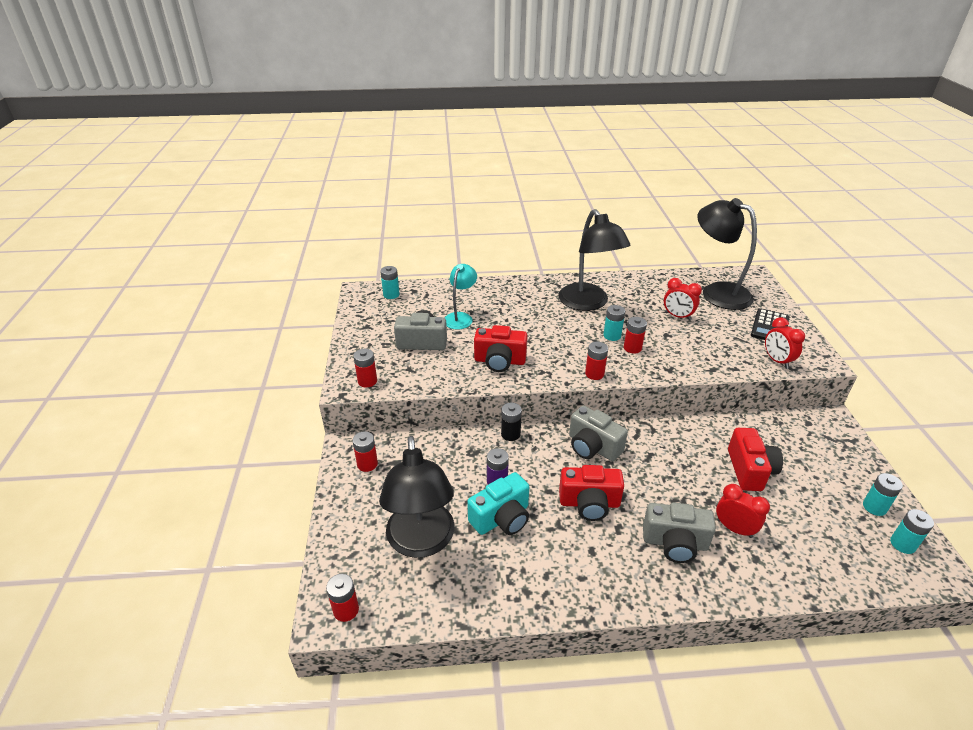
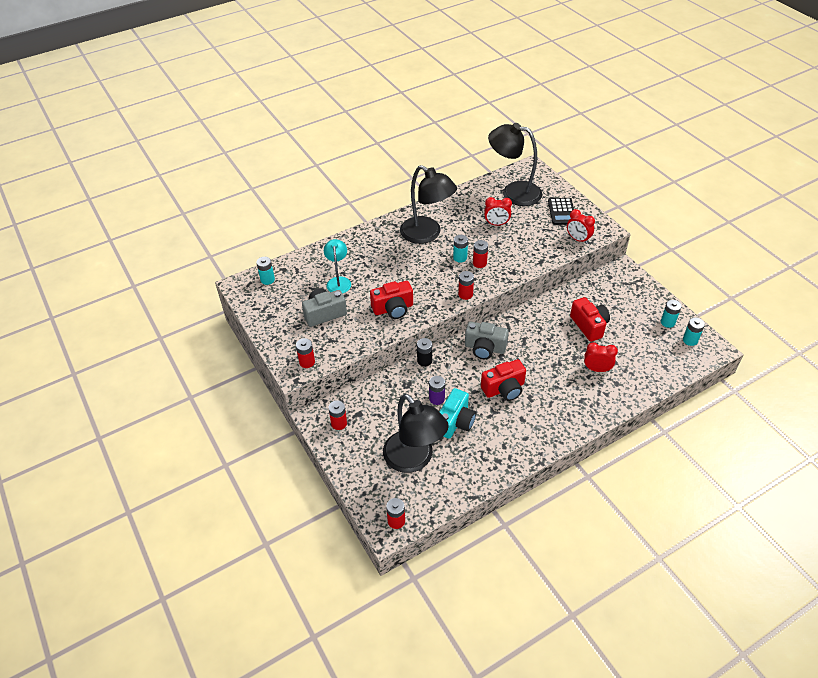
camera: 25 degrees left, 10 degrees up
(675, 543) = (567, 393): grey camera -> none

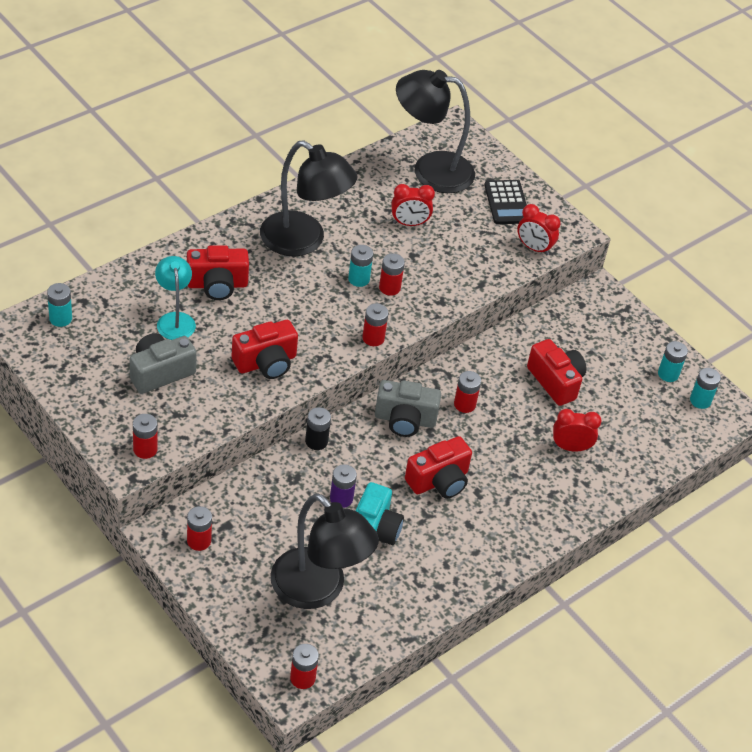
camera: 15 degrees left, 0 degrees up
(368, 260) = (217, 285): none -> red camera
(526, 339) = (464, 404): none -> red battery

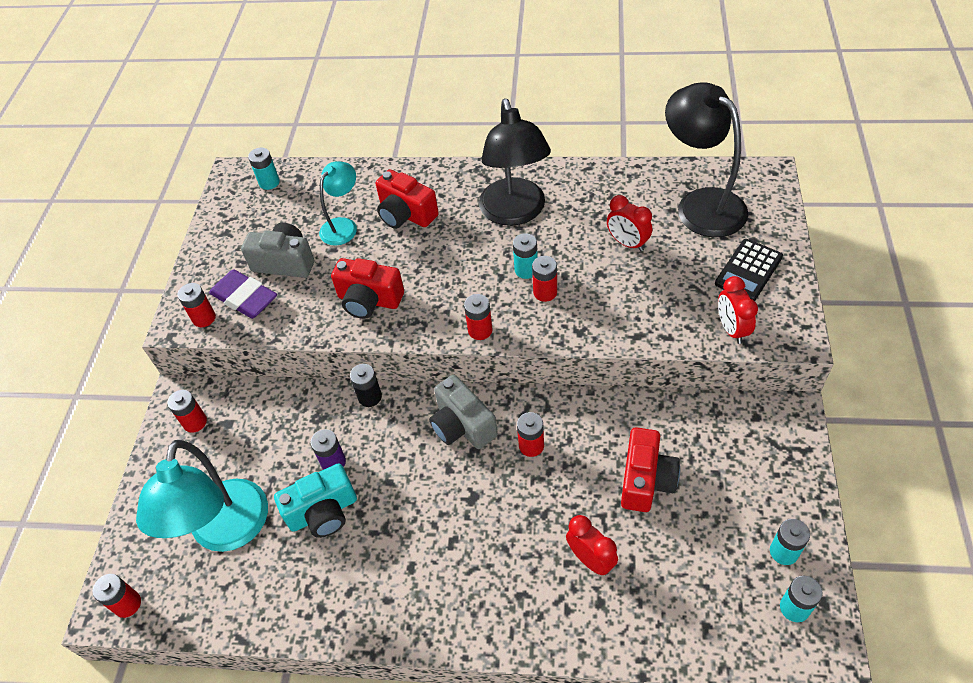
camera: 55 degrees right, 5 degrees up
(160, 416) = (244, 298): none -> purple eraser
(318, 590) = (226, 532): black lamp -> turquoise lamp
(439, 480) = (430, 504): red camera -> none

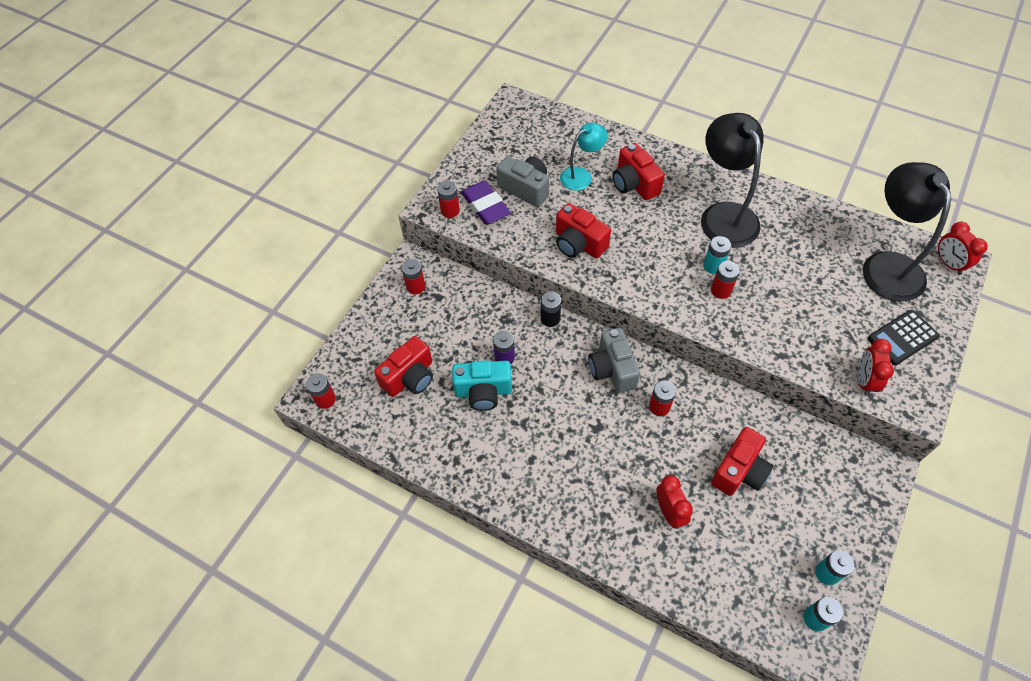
camera: 20 degrees right, 5 degrees up
(226, 532) = (410, 377): turquoise lamp -> red camera
(269, 182) = (537, 118): turquoise battery -> none
(480, 330) = (655, 301): red battery -> none
(515, 213) = (724, 215): black lamp -> black lamp turned 150 degrees clockwise
(627, 243) = (807, 275): red clock -> red clock (948, 264)

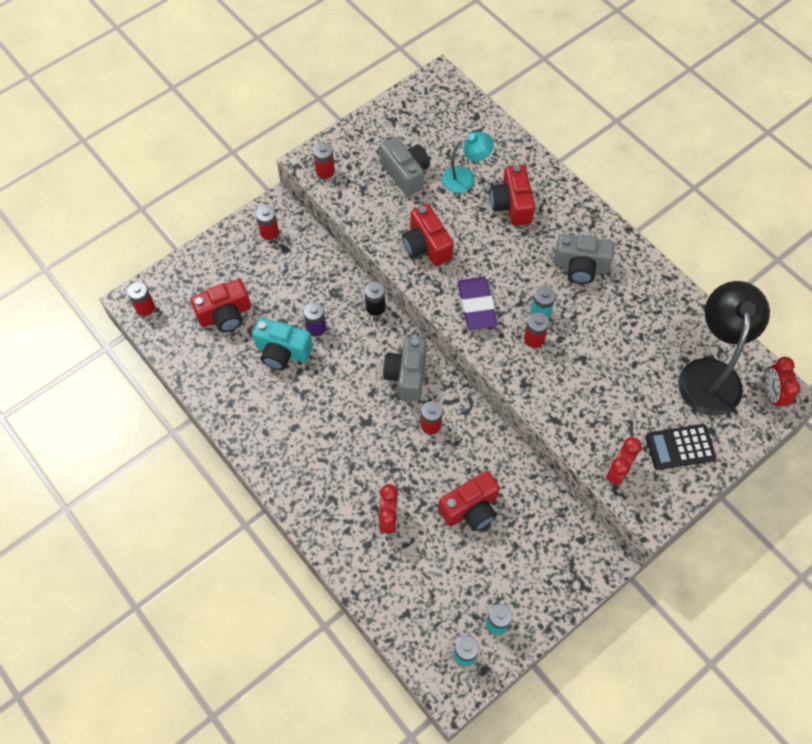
camera: 20 degrees right, 5 degrees up
(485, 206) = (359, 178): purple eraser -> purple eraser (476, 306)
(724, 215) = (580, 267): black lamp -> grey camera

